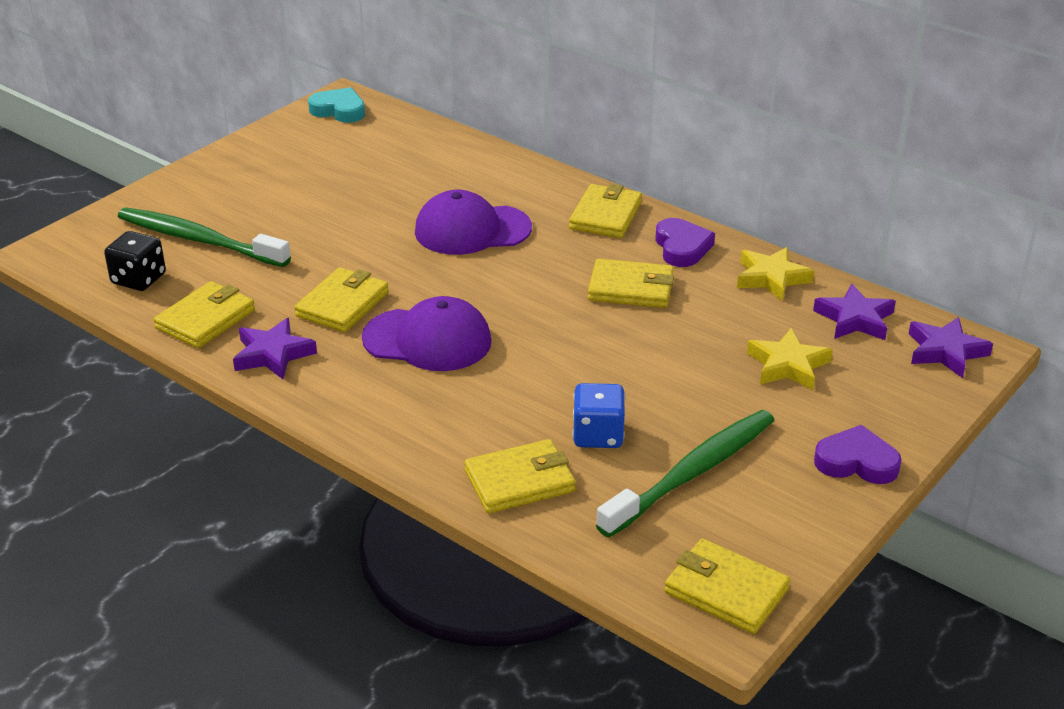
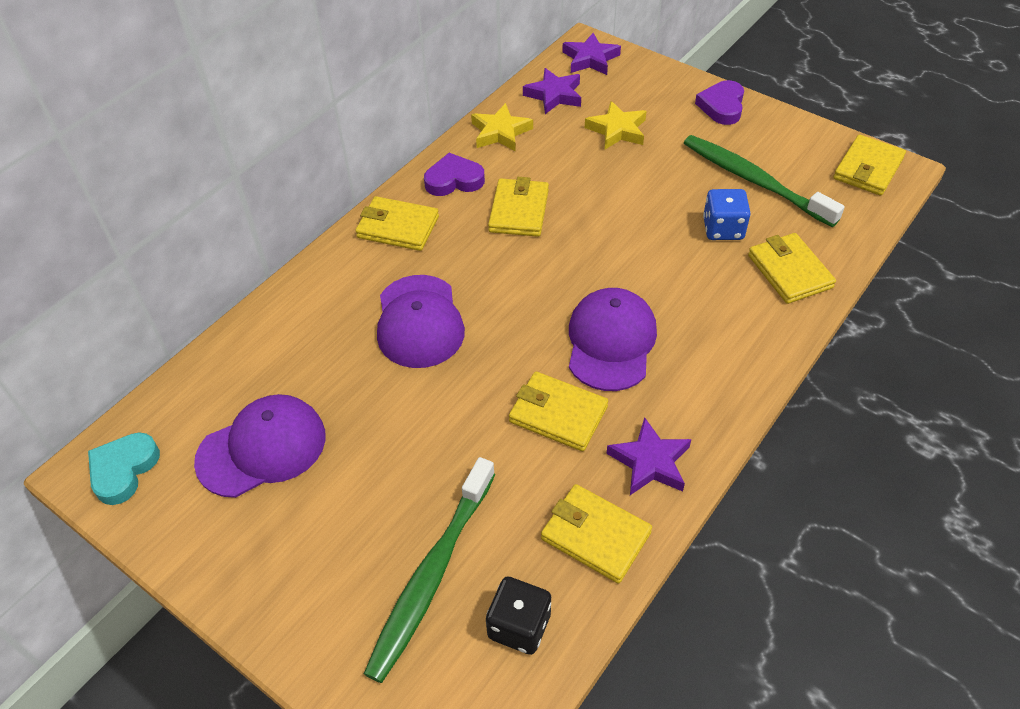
camera: 90 degrees left, 15 degrees up
(344, 162) = (262, 448): none -> purple cap

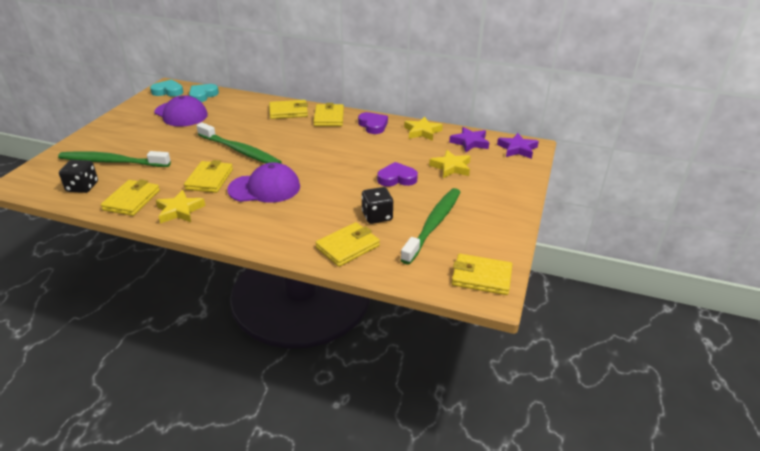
camera: 70 degrees right, 15 degrees down
(187, 405) = (203, 95): none -> turquoise heart
(419, 321) = (264, 134): purple cap -> none
(471, 362) = (240, 151): none -> green toothbrush
(519, 211) = (358, 147): yellow wallet -> yellow wallet (288, 112)
(650, 462) = (180, 210): purple star -> yellow star
(722, 106) = (507, 203): purple heart -> purple heart (397, 178)
(723, 229) = (377, 216): blue dice -> black dice

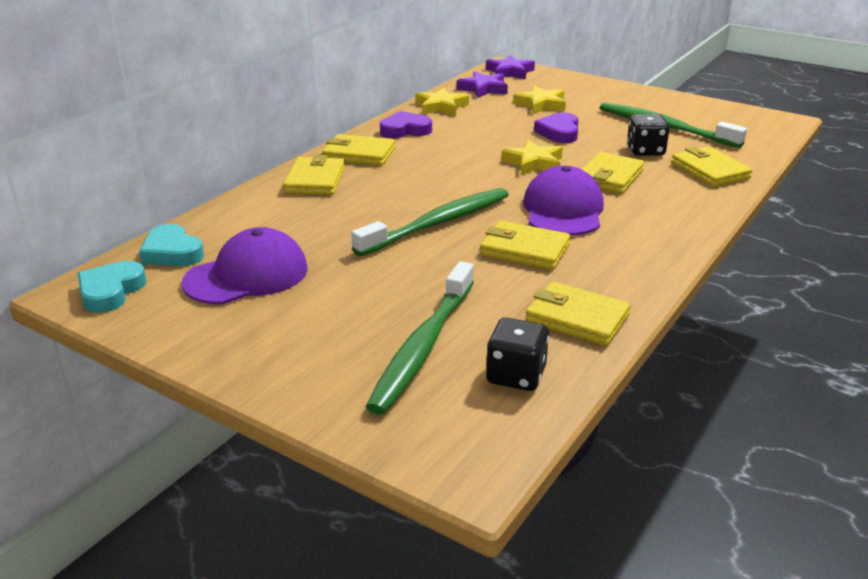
camera: 75 degrees left, 5 degrees down
(180, 210) = (617, 274): yellow star -> yellow star (533, 163)
(481, 277) = (758, 120): yellow wallet -> yellow wallet (609, 177)

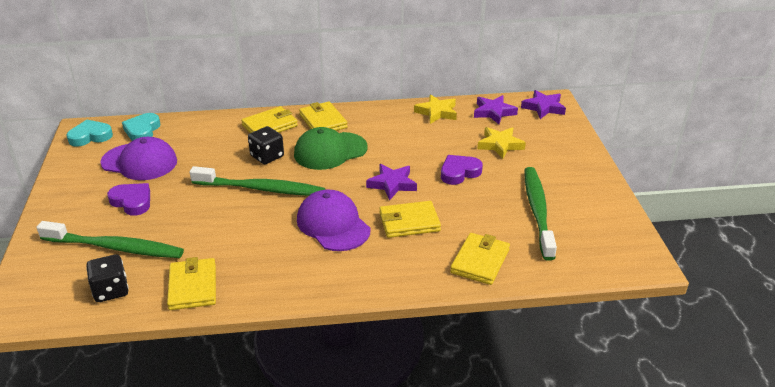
camera: 50 degrees right, 5 degrees up
(405, 130) = (380, 118): purple heart -> purple heart (132, 202)
(423, 347) = (115, 247): green toothbrush -> green toothbrush turned 150 degrees counterclockwise
(424, 169) = (330, 151): none -> green cap
(525, 250) = (260, 233): yellow wallet -> none
(533, 163) = (392, 184): yellow star -> purple star
(563, 210) = (333, 224): purple cap -> purple cap turned 90 degrees counterclockwise
(645, 151) = (478, 220): black dice -> black dice (267, 156)

